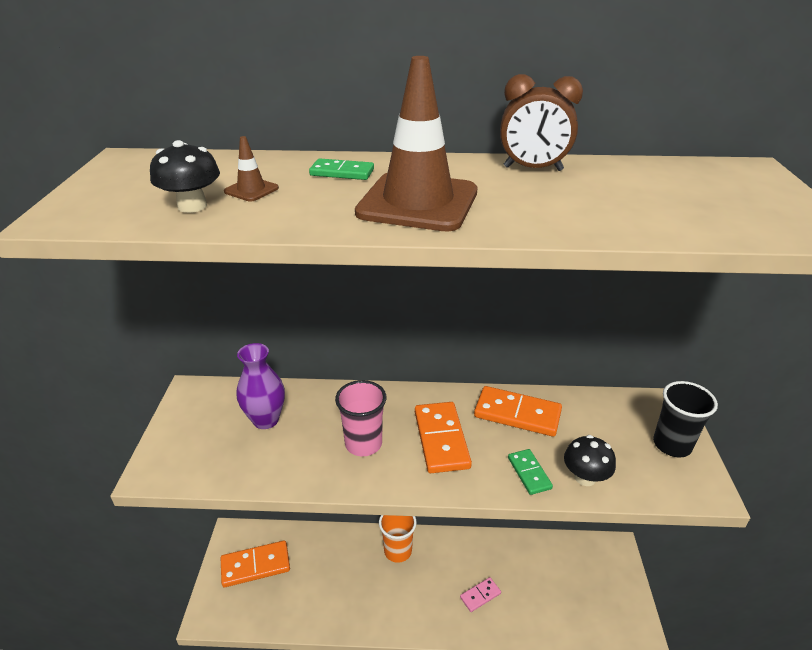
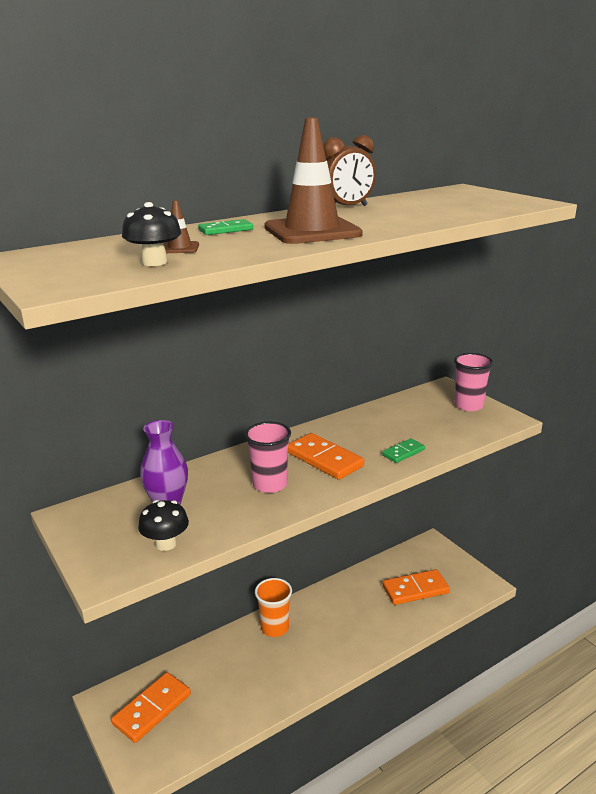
camera: 35 degrees left, 10 degrees down
(480, 595) = (365, 621): pink domino -> none
(517, 414) = (359, 426): orange domino -> orange domino (415, 589)
(529, 473) = (403, 452): green domino -> green domino turned 75 degrees counterclockwise
(585, 477) = (438, 440): black mushroom -> black mushroom (166, 543)
(672, 445) = (468, 405): black cup -> pink cup

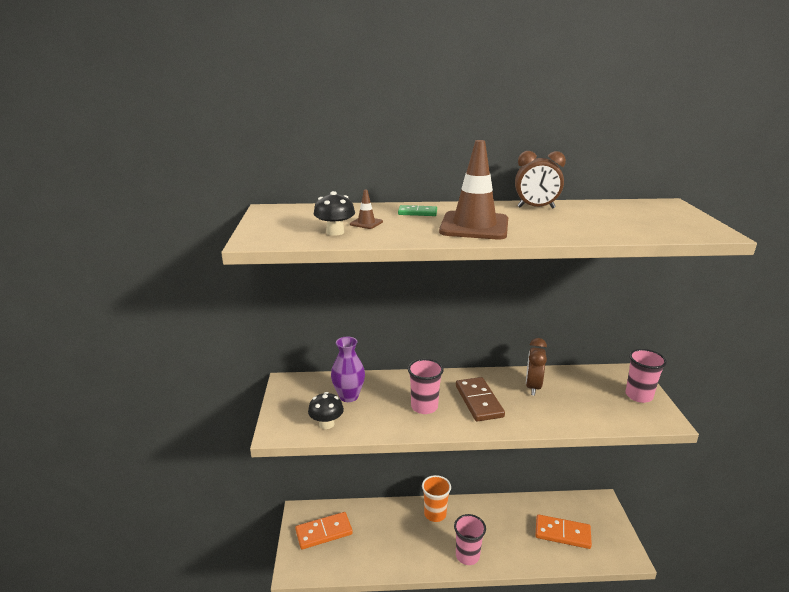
camera: 30 degrees right, 0 degrees up
(324, 459) = (478, 401): orange domino -> brown domino
(337, 655) = (467, 556): none -> pink cup
(367, 428) = (533, 387): none -> brown clock
(403, 452) = (545, 417): green domino -> none

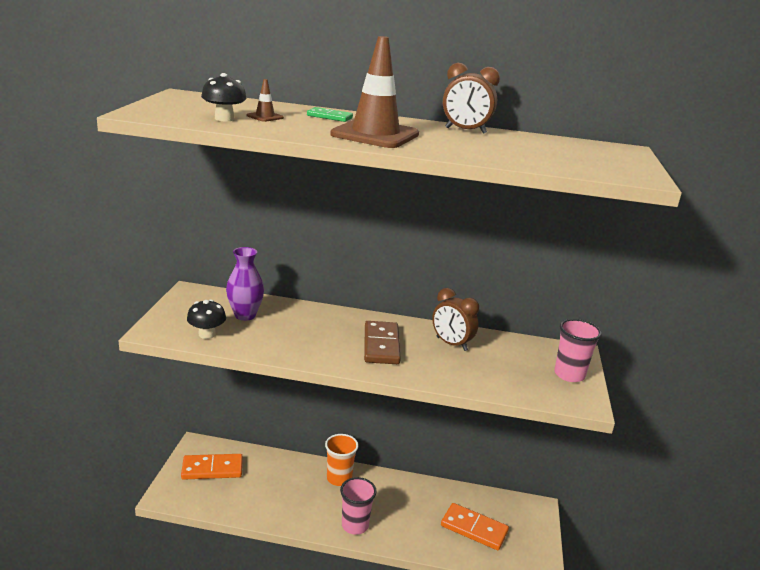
camera: 10 degrees right, 0 degrees up
(424, 407) = (318, 339): pink cup -> none
(533, 387) = (451, 344): brown clock -> brown clock turned 75 degrees counterclockwise

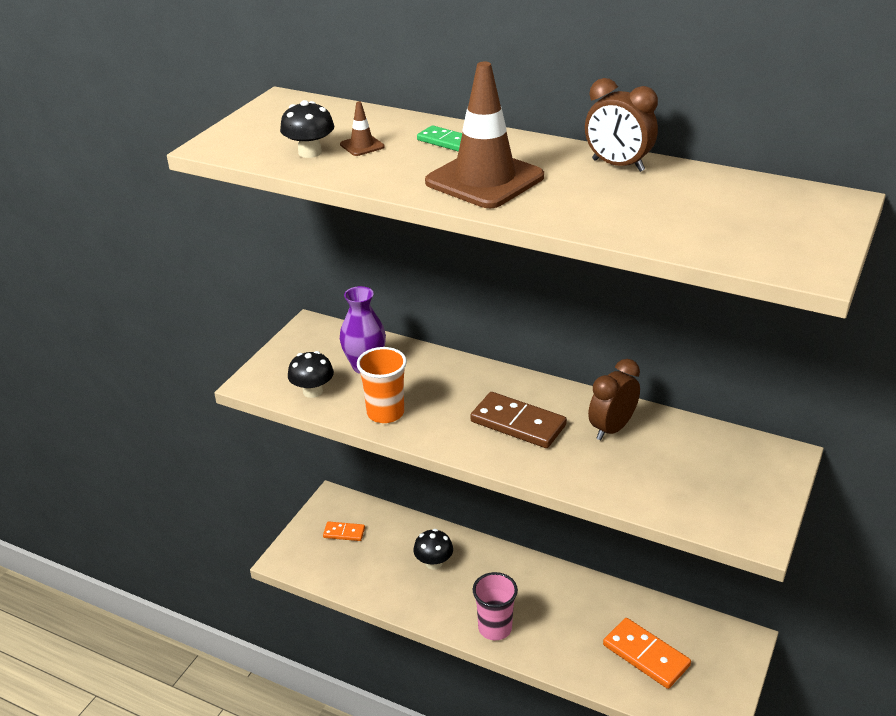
camera: 20 degrees right, 10 degrees up
(212, 469) = (344, 533): orange domino -> orange domino, size x0.56
(292, 483) = (434, 563): none -> black mushroom
(339, 478) = (492, 564): orange cup -> orange cup (385, 413)
(381, 345) = (518, 423): brown domino -> brown domino turned 75 degrees counterclockwise
(451, 344) = (612, 429): brown clock -> brown clock turned 75 degrees clockwise
(569, 374) = (756, 490): pink cup -> none

